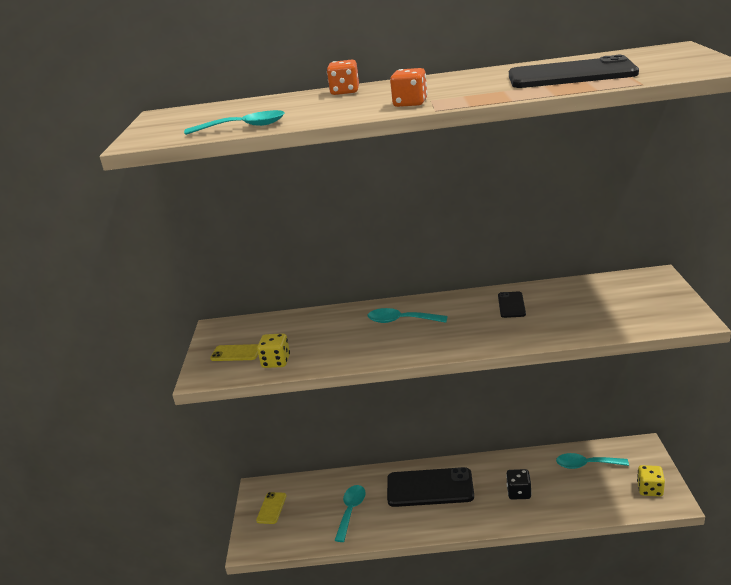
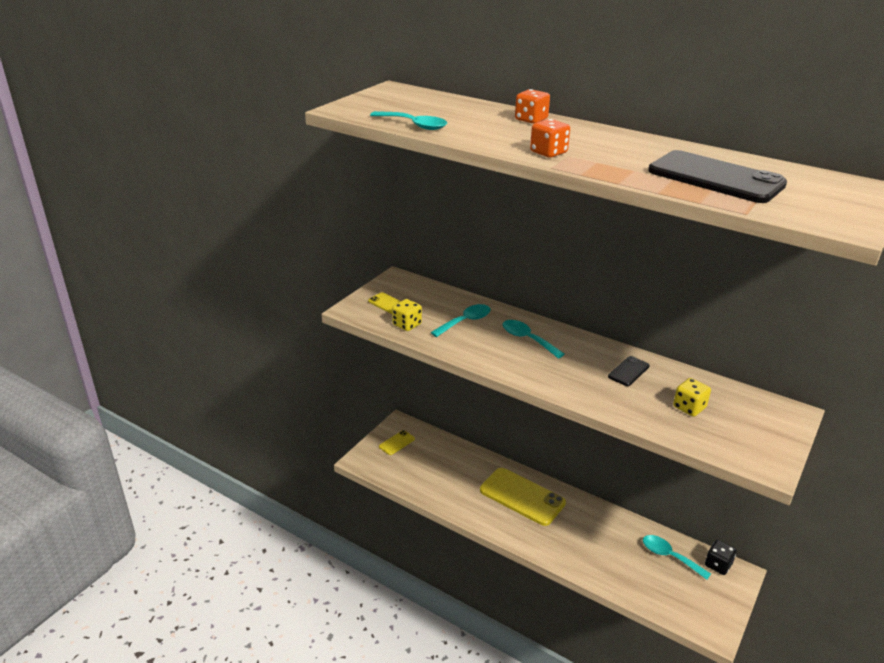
camera: 30 degrees right, 5 degrees up
(351, 511) = (448, 478): turquoise spoon -> turquoise spoon (465, 321)
(430, 488) = (522, 496): black phone -> yellow phone
(518, 492) = (588, 543): black dice -> black dice (718, 565)
(650, 489) = (705, 610): yellow dice -> yellow dice (689, 407)

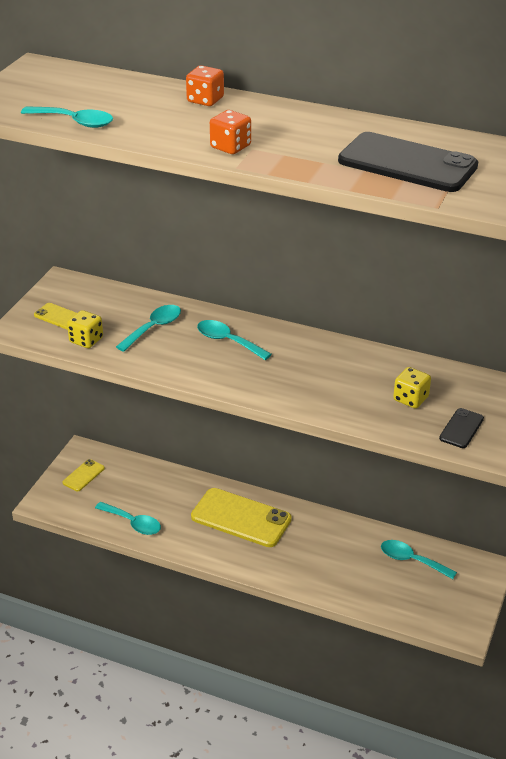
camera: 10 degrees left, 5 degrees up
(430, 488) = (133, 523): none -> turquoise spoon
(628, 371) = (344, 366): black phone -> black phone (461, 428)
(718, 565) = (463, 562): black dice -> none

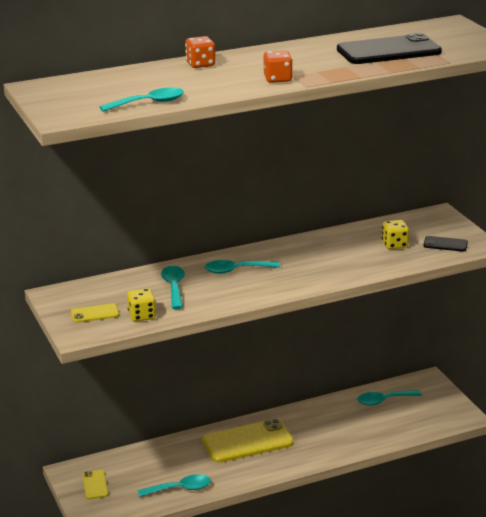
camera: 45 degrees left, 10 degrees down
(461, 428) = (445, 244): black phone -> black phone turned 60 degrees counterclockwise

